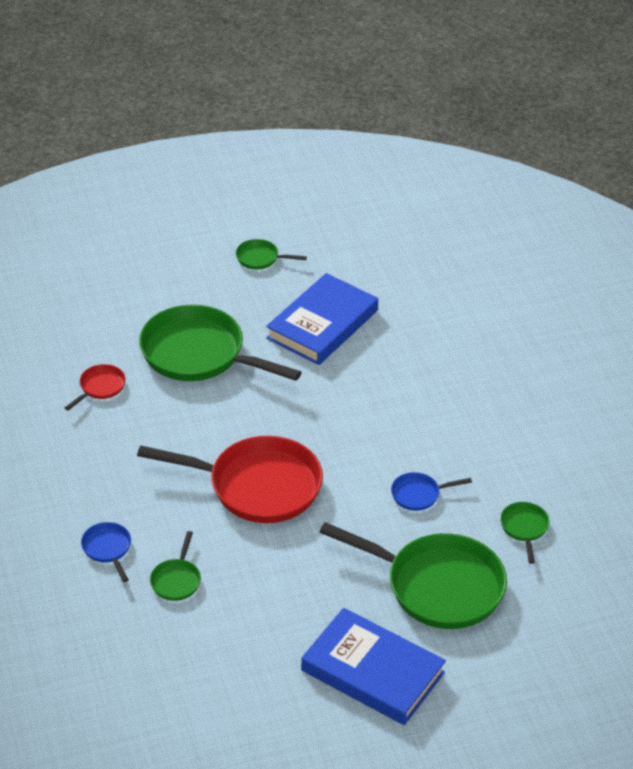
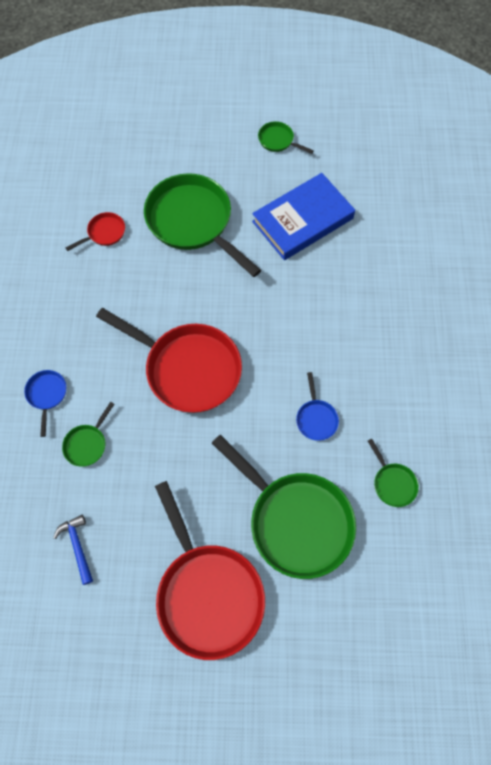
camera: 20 degrees right, 25 degrees up
(210, 671) = (77, 546): none -> blue hammer
(372, 671) = (207, 593): blue book -> red pan
(418, 494) = (316, 418): blue pan -> blue pan turned 105 degrees counterclockwise
(524, 528) = (392, 483): green pan -> green pan turned 135 degrees clockwise

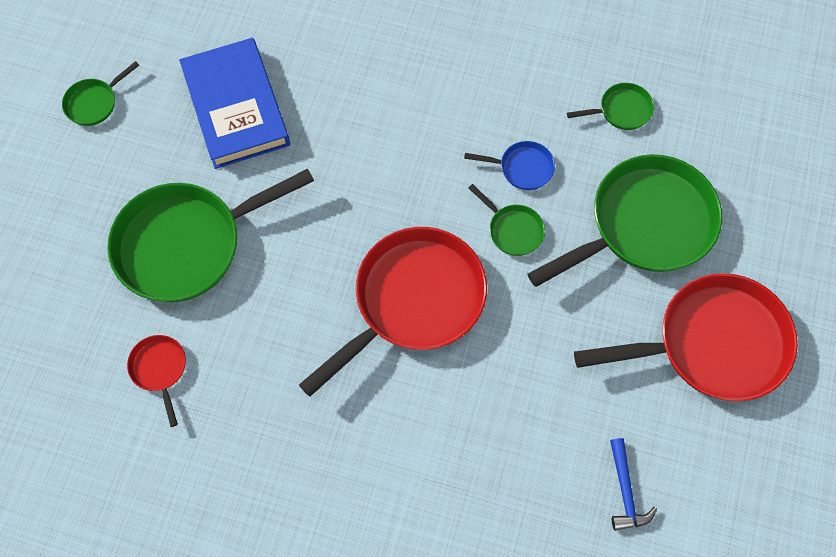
camera: 75 degrees left, 0 degrees up
(47, 395) = (400, 497): blue pan -> none
(77, 546) = (625, 491): blue hammer -> blue hammer turned 90 degrees counterclockwise
(87, 444) = (487, 454): green pan -> green pan (512, 230)

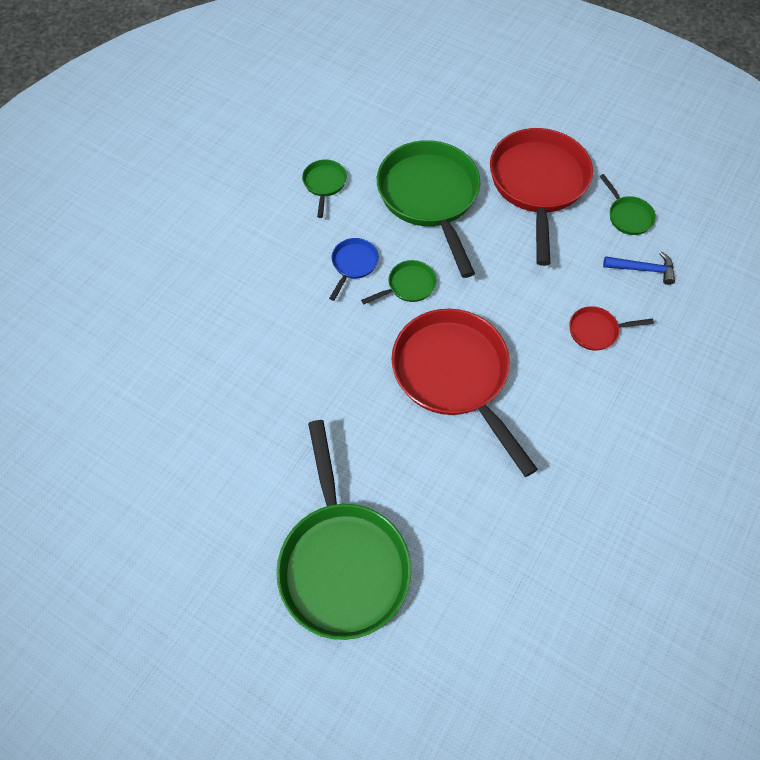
camera: 75 degrees left, 5 degrees down
(94, 103) = (141, 633): green pan -> green pan (628, 216)
(160, 369) = (470, 613): red pan -> red pan (596, 331)
(236, 107) = (204, 485): blue book -> none

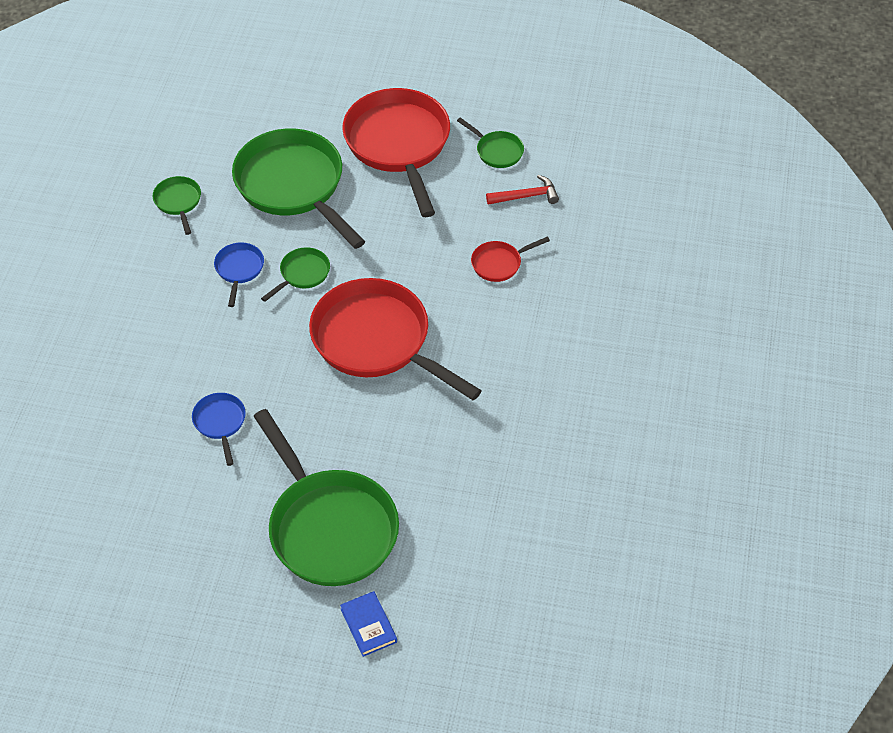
camera: 20 degrees left, 10 degrees down
(281, 413) = (220, 423): none -> blue pan
(342, 690) = (368, 625): none -> blue book
(643, 269) = (526, 196): blue hammer -> red hammer

